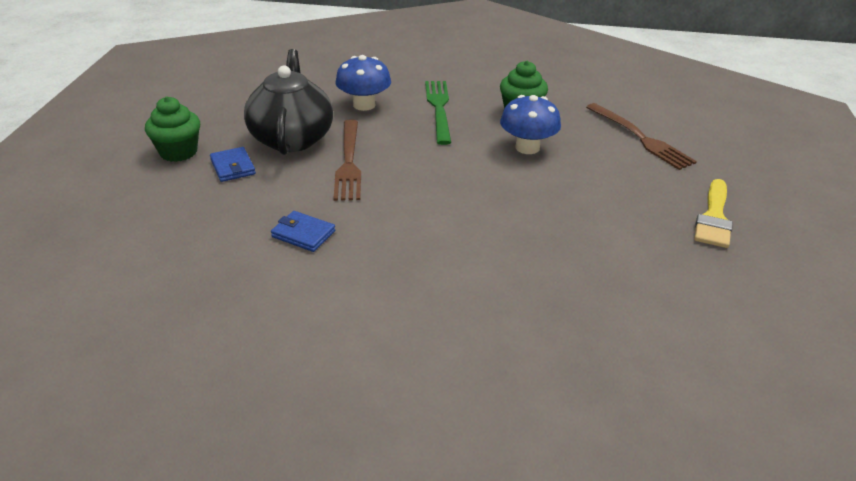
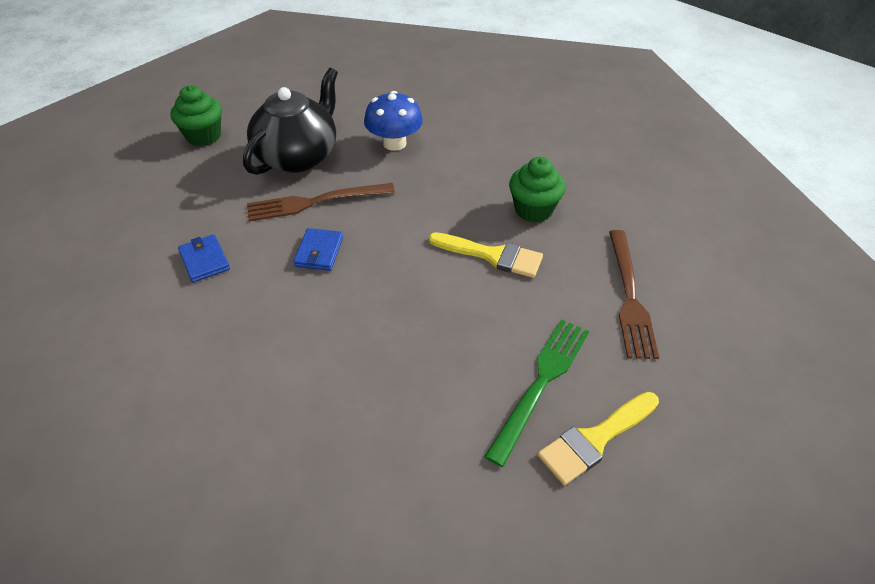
camera: 35 degrees right, 10 degrees up
(233, 167) = (225, 168): blue wallet -> blue wallet (319, 252)
(348, 162) = (315, 202): brown fork -> brown fork turned 45 degrees clockwise
(439, 108) = (457, 173): green fork -> green fork (541, 383)
(527, 147) = (492, 255): blue mushroom -> yellow brush

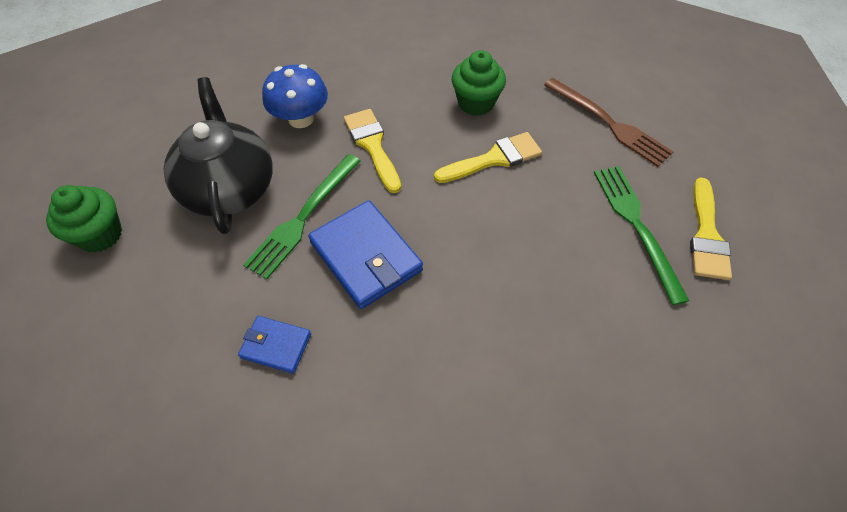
camera: 45 degrees left, 10 degrees up
(315, 202) = (303, 218): brown fork -> green fork
(319, 252) = (366, 256): blue wallet -> blue wallet, size x1.81
(417, 189) = (372, 146): none -> yellow brush

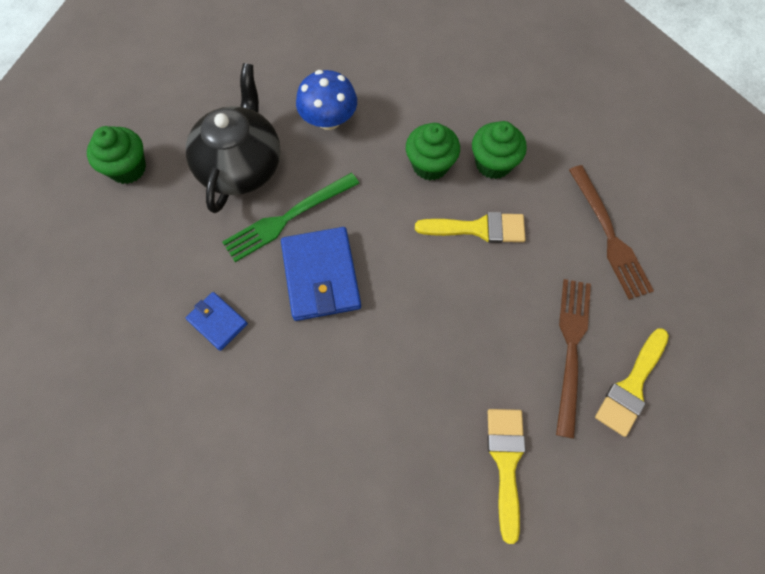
camera: 25 degrees right, 10 degrees up
(372, 146) = (377, 172): yellow brush -> yellow brush (506, 462)
(419, 123) = (430, 165): none -> green cupcake
(636, 225) = (571, 348): green fork -> brown fork

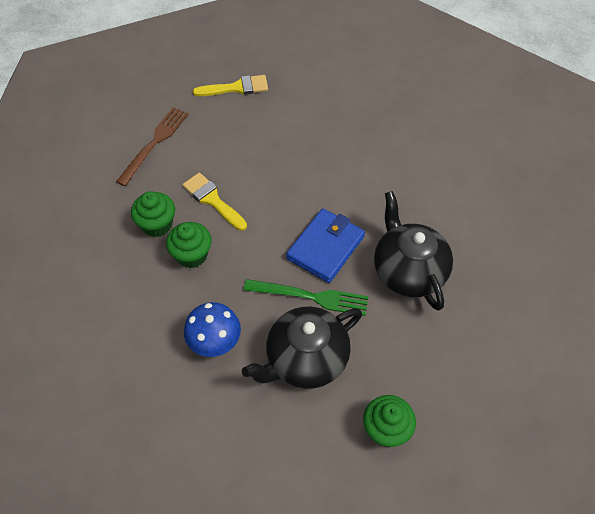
camera: 135 degrees left, 10 degrees down
(217, 322) = (408, 271): blue wallet -> black teapot
(506, 462) = (326, 106): yellow brush -> none
(571, 348) = (242, 118): brown fork -> none

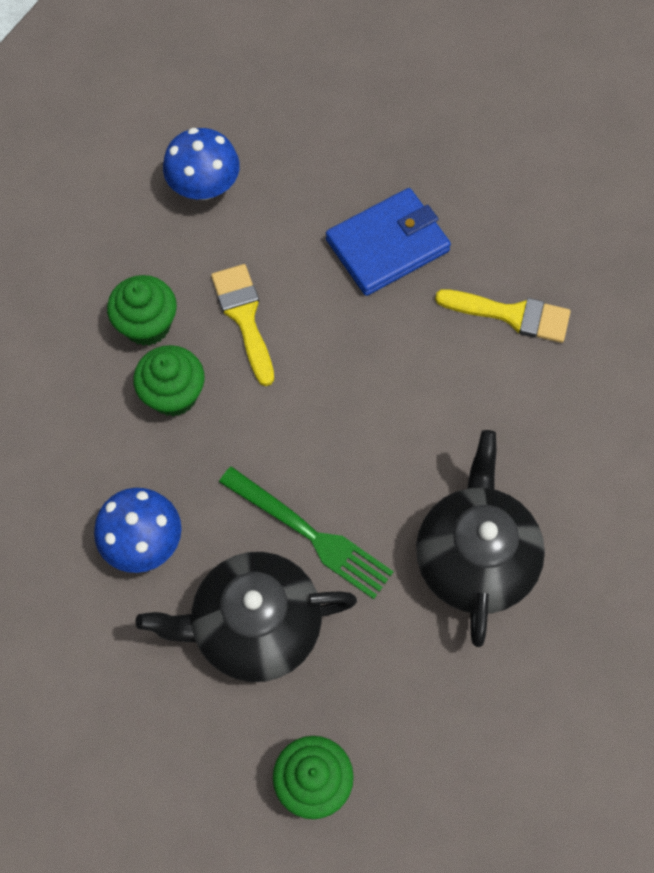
camera: 25 degrees right, 10 degrees up
(155, 143) = (204, 186): brown fork -> blue mushroom
(236, 88) = (371, 137): yellow brush -> yellow brush (512, 315)
(325, 247) = (371, 465): blue wallet -> blue wallet (387, 245)

